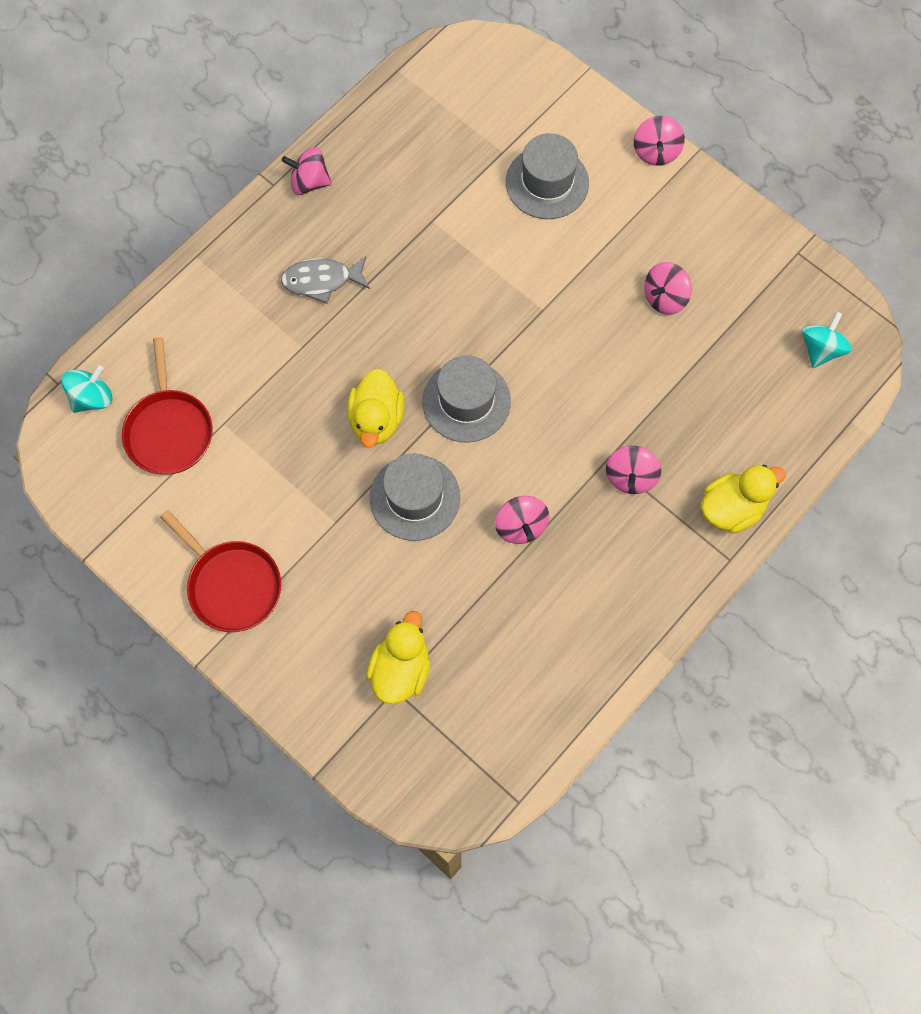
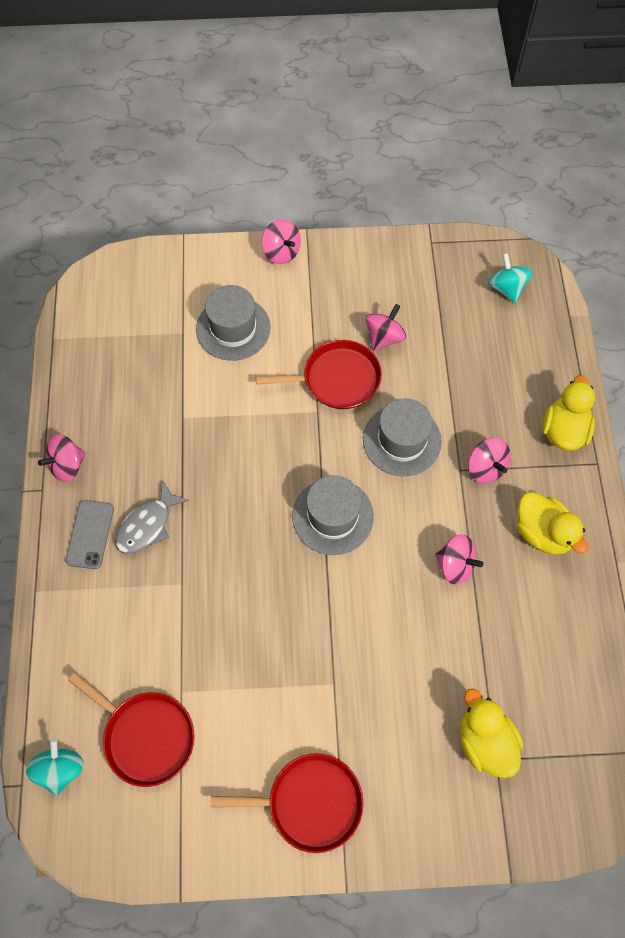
camera: 45 degrees left, 5 degrees down
(274, 250) = (90, 534): none -> grey phone
(376, 419) = (286, 585): yellow duck -> yellow duck (542, 532)
(415, 497) = (368, 613): grey hat -> grey hat (402, 440)
(587, 298) = (337, 379): none -> red pan
(664, 298) = (384, 337): pink spinning top -> pink spinning top turned 150 degrees counterclockwise

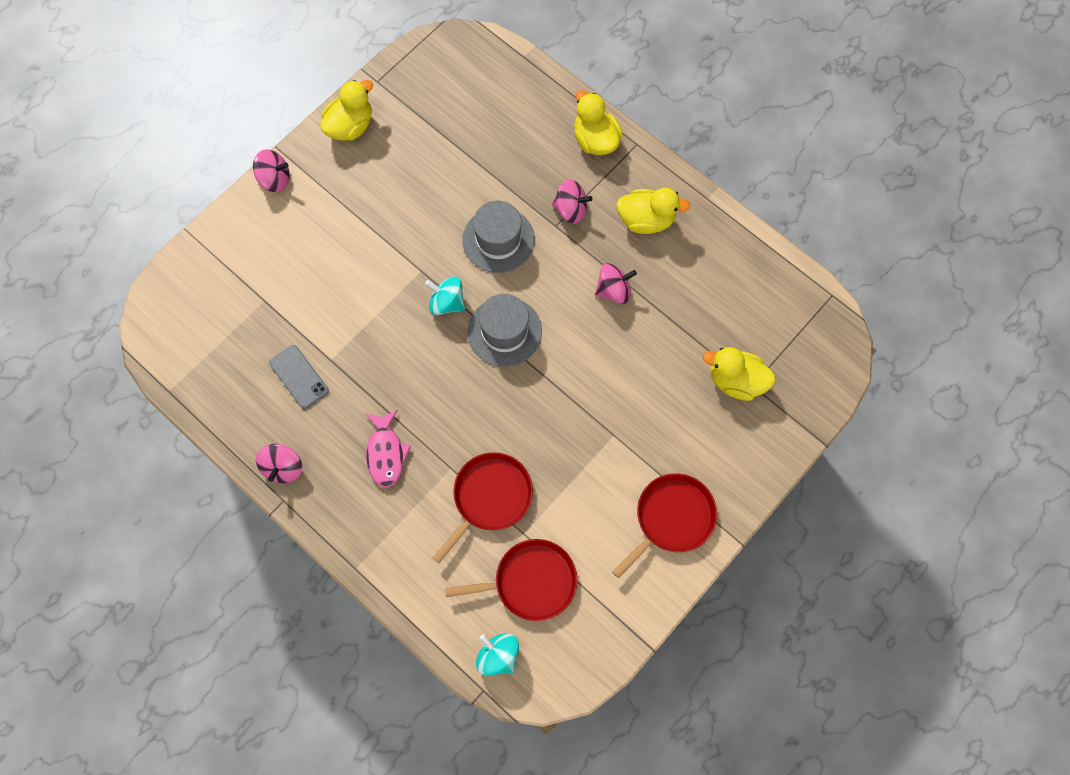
camera: 45 degrees left, 5 degrees up
(90, 534) = (352, 496): grey phone -> grey phone (299, 376)
(147, 525) = (386, 453): grey fish -> pink fish
(233, 328) = (299, 265): grey hat -> none
(337, 379) = (411, 237): red pan -> red pan (490, 497)
(376, 259) = (350, 126): none -> yellow duck
(384, 337) = (414, 179): pink spinning top -> none
(506, 288) = (463, 72): turquoise spinning top -> turquoise spinning top (447, 303)

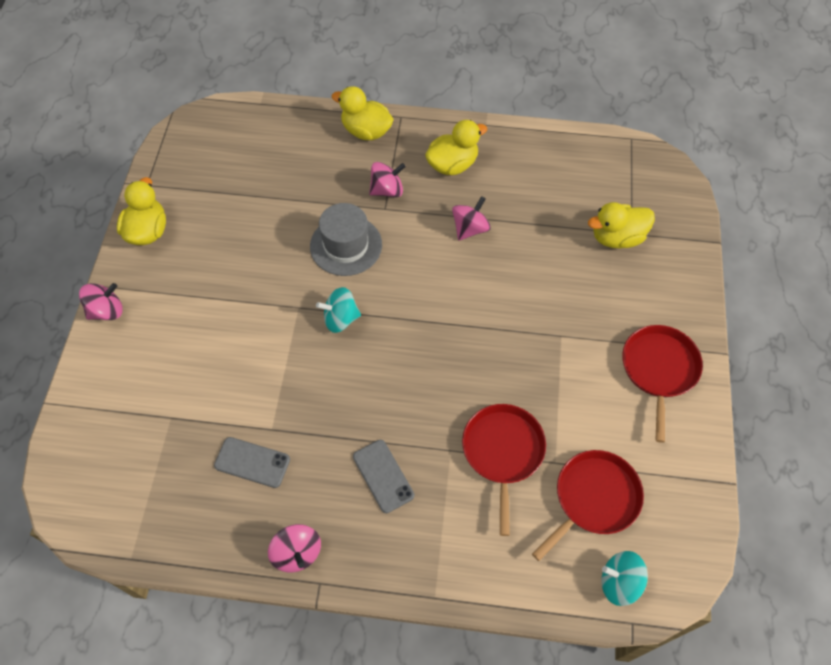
camera: 35 degrees left, 10 degrees down
(386, 453) = (383, 476): pink fish -> grey phone
(504, 331) = (407, 312): grey hat -> none

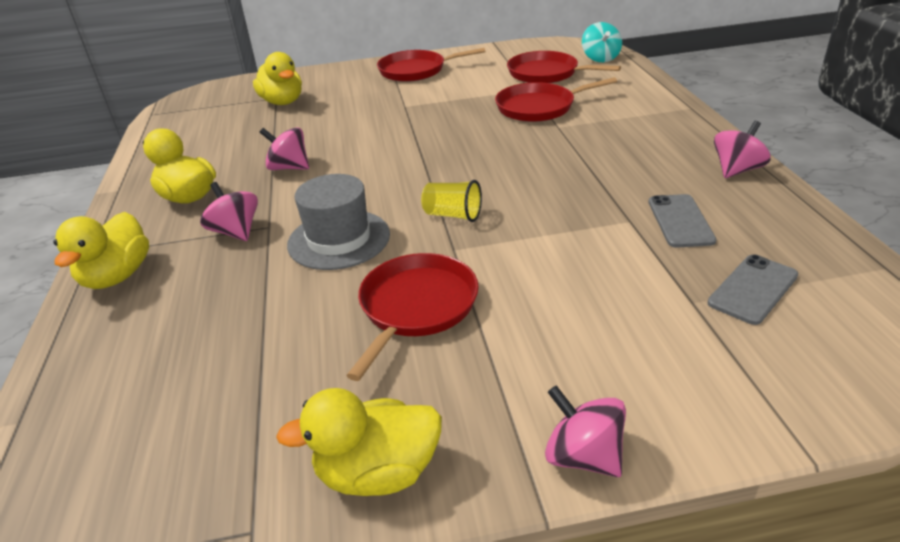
camera: 105 degrees left, 25 degrees down
(251, 272) = (416, 307): none -> red pan
(340, 319) = (453, 215): turquoise spinning top -> yellow cup
(383, 476) = (614, 149): grey phone -> grey phone (752, 289)

